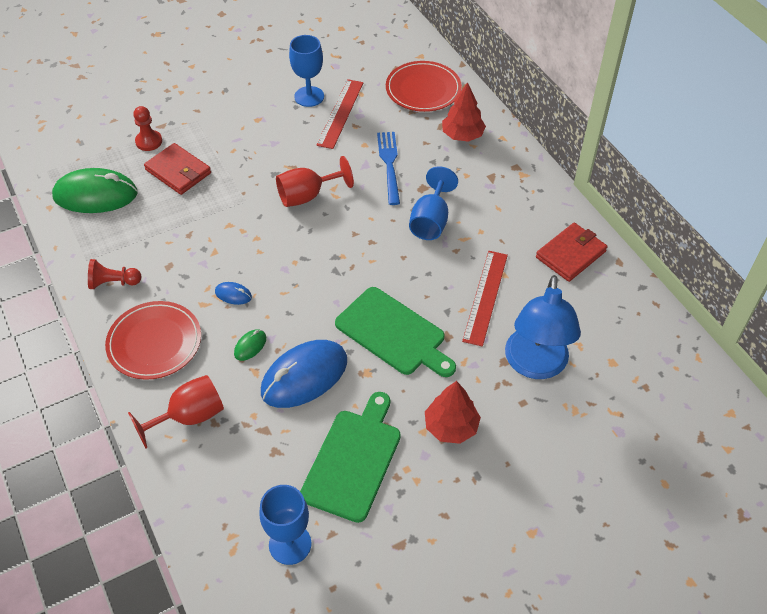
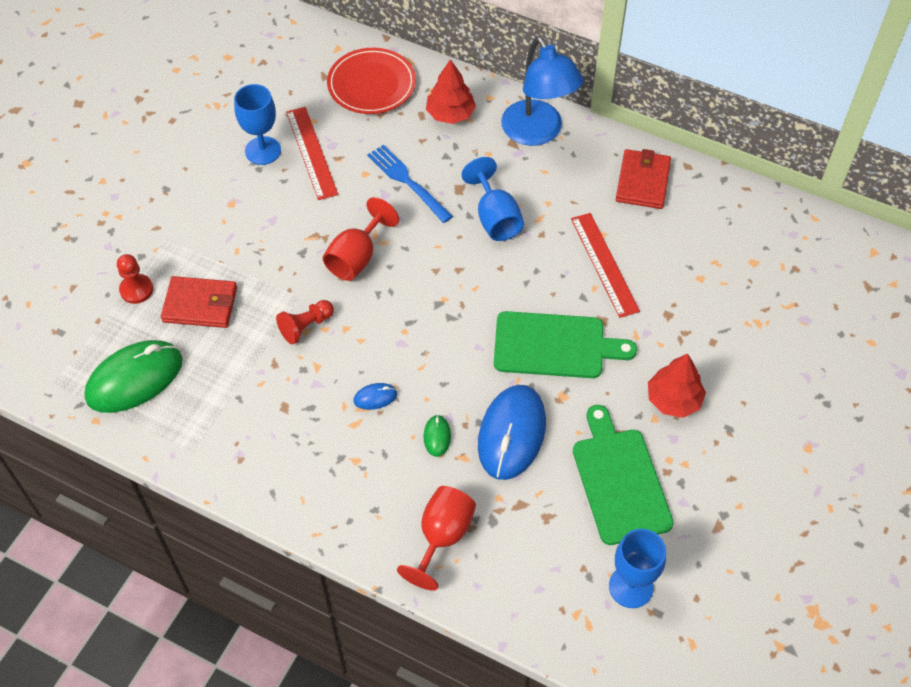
camera: 35 degrees left, 5 degrees up
(113, 282) = (244, 457): red pawn -> red pawn (306, 326)
(154, 342) = (343, 489): red plate -> none
(535, 365) = (696, 302): blue lamp -> blue lamp (538, 133)

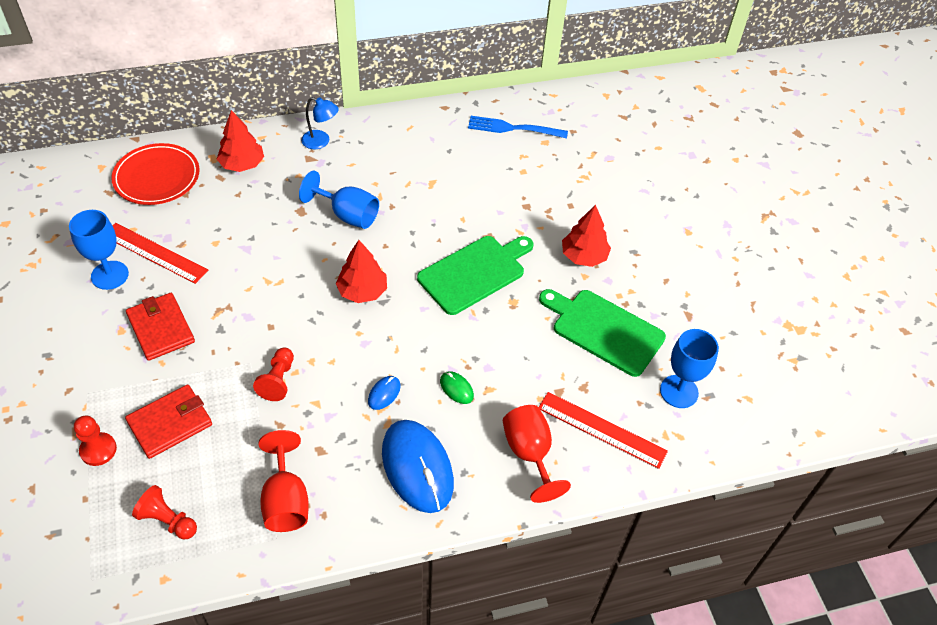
camera: 45 degrees left, 5 degrees down
(134, 379) = (168, 520): green mouse -> red pawn
(357, 257) = (269, 305): red goblet -> red goblet (286, 500)
(407, 182) = (255, 229): blue fork -> blue fork (513, 128)
(442, 296) = (362, 291): none -> red tree
(511, 434) = (505, 350): blue mouse -> blue mouse (417, 467)
(538, 133) = (321, 142): blue lamp -> blue lamp, size x0.51
(604, 264) = (454, 200): red ruler -> red ruler (602, 429)
(642, 182) = (425, 133): red wallet -> red wallet (161, 329)

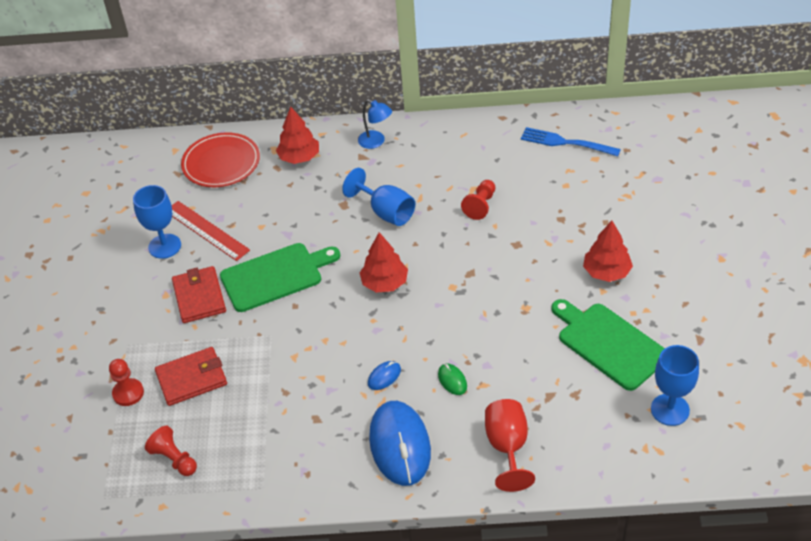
camera: 20 degrees right, 5 degrees down
(278, 380) = (291, 353): red pawn -> red pawn (480, 205)
(286, 500) = (277, 457): red goblet -> none
(474, 273) = (494, 277): green cutting board -> green cutting board (275, 276)
(602, 429) = (583, 434): red ruler -> none

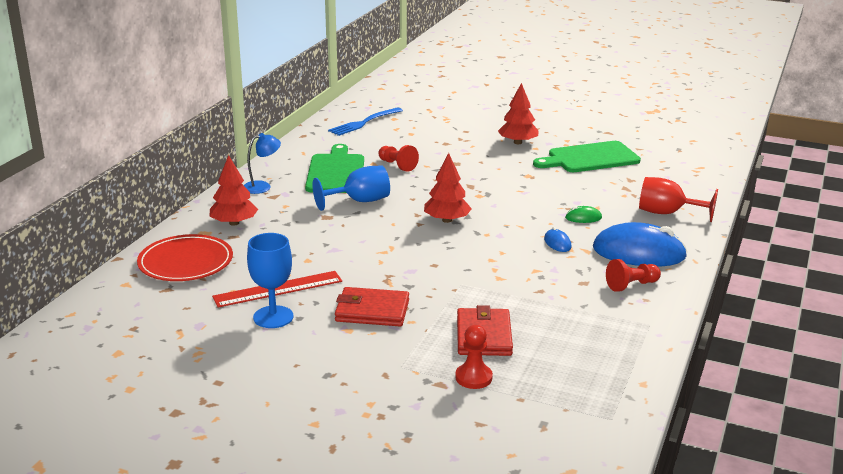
camera: 70 degrees left, 20 degrees down
(174, 459) = (585, 365): red pawn -> red pawn (631, 285)
(275, 276) = (385, 266): green cutting board -> green cutting board (336, 172)
(670, 409) = (666, 155): blue goblet -> none

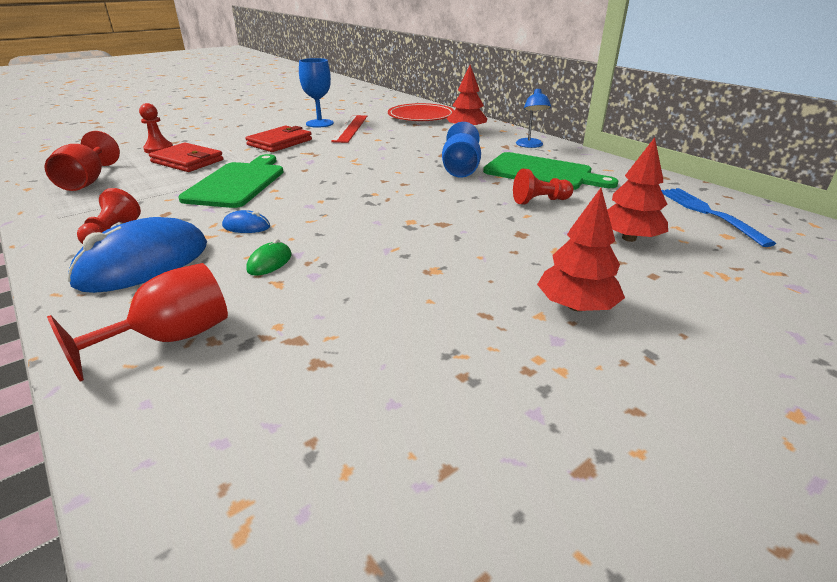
camera: 120 degrees right, 5 degrees up
(447, 220) = (374, 192): red tree -> red tree (629, 238)
(590, 158) = (449, 358): green cutting board -> green cutting board (237, 183)
(590, 360) = (87, 181): none -> red goblet

